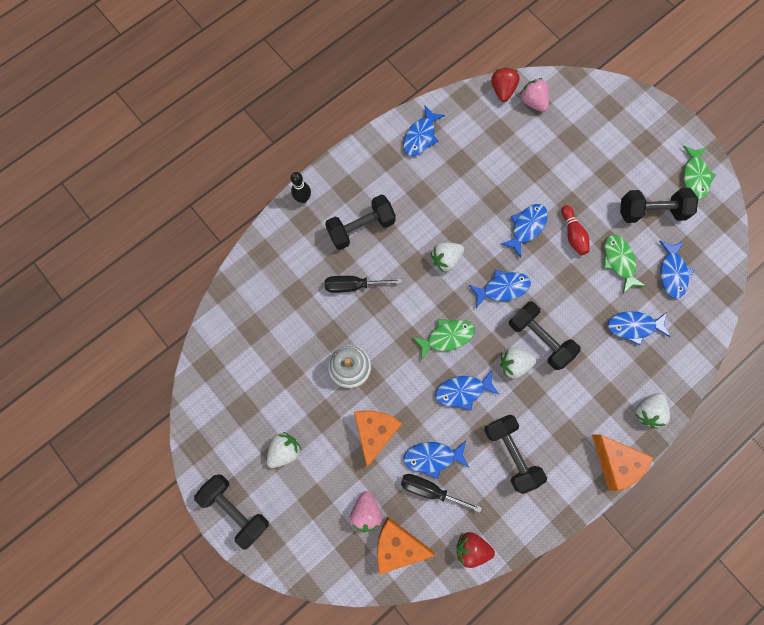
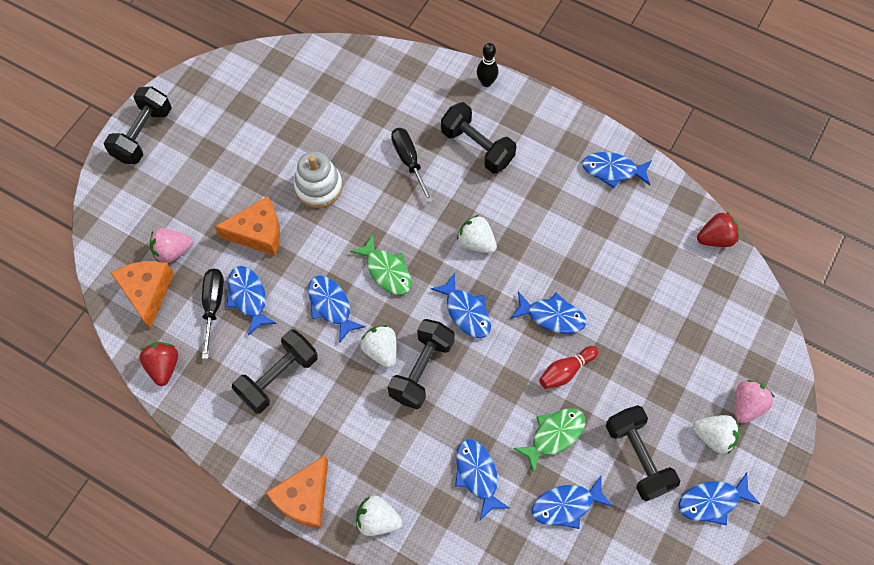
camera: 70 degrees right, 10 degrees down
(285, 450) = (213, 157): white strawberry -> white strawberry (713, 436)
(532, 102) = (717, 276): pink strawberry -> pink strawberry (746, 405)
(694, 176) = (712, 501): green fish -> blue fish

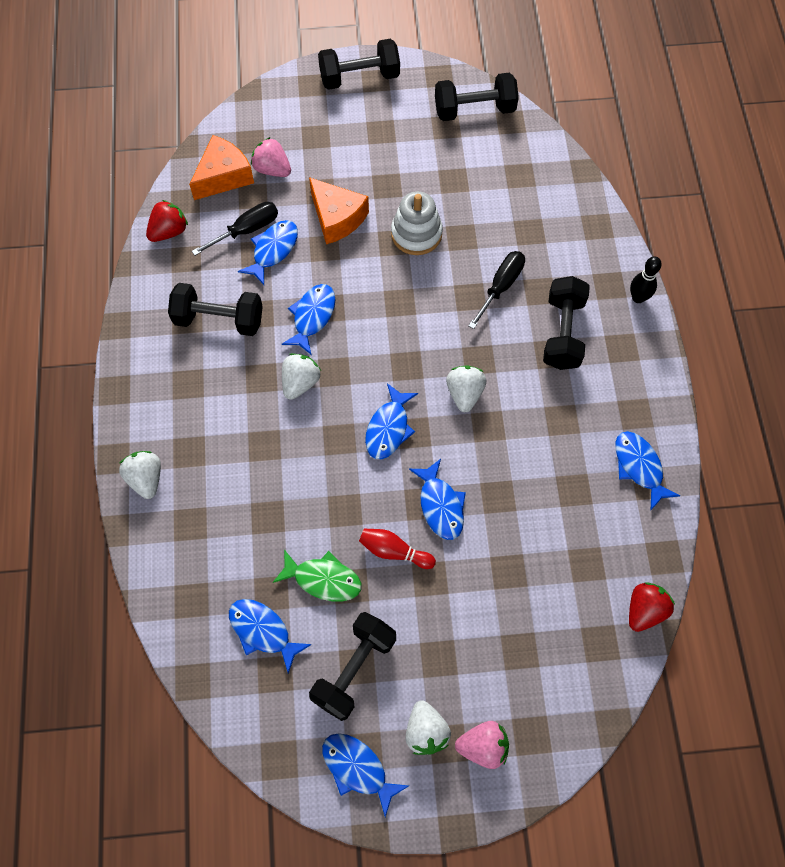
camera: 55 degrees right, 0 degrees up
(305, 497) = (128, 409): orange cheese -> none
(386, 271) = (378, 338): green fish -> none
(421, 369) = (306, 426): black dumbbell -> black dumbbell (474, 110)
(477, 475) = (240, 535): blue fish -> none
(715, 238) = (644, 610): red strawberry -> red strawberry turned 90 degrees counterclockwise

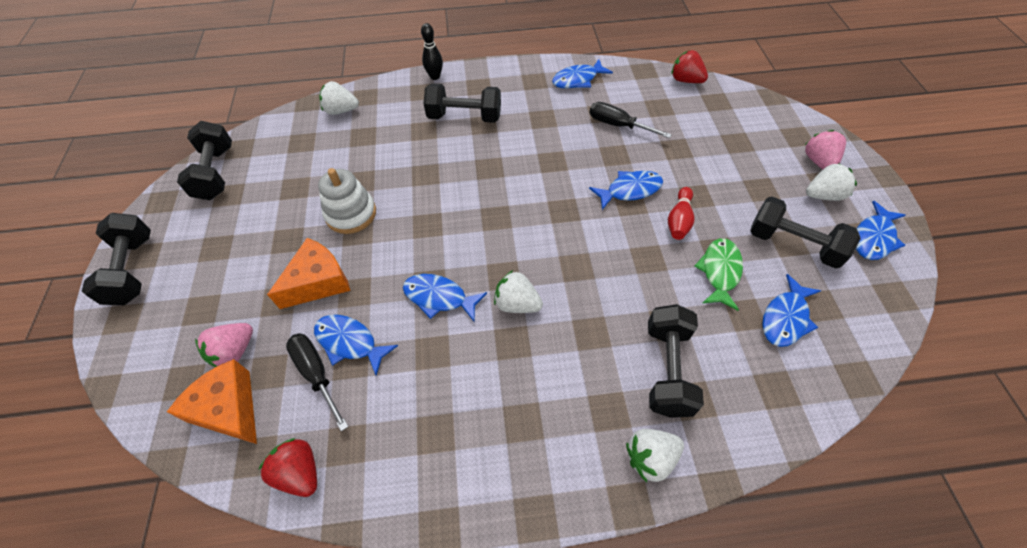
camera: 90 degrees left, 10 degrees down
(219, 319) = (437, 394): black dumbbell -> black dumbbell (667, 369)
(389, 428) = (561, 228): blue fish -> none
(464, 393) = (523, 176): white strawberry -> white strawberry (341, 111)
(500, 287) = (417, 154): black screwdriver -> black screwdriver (618, 125)

